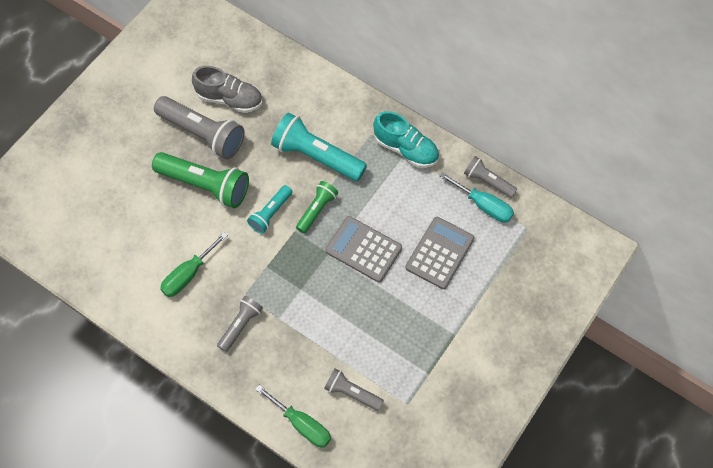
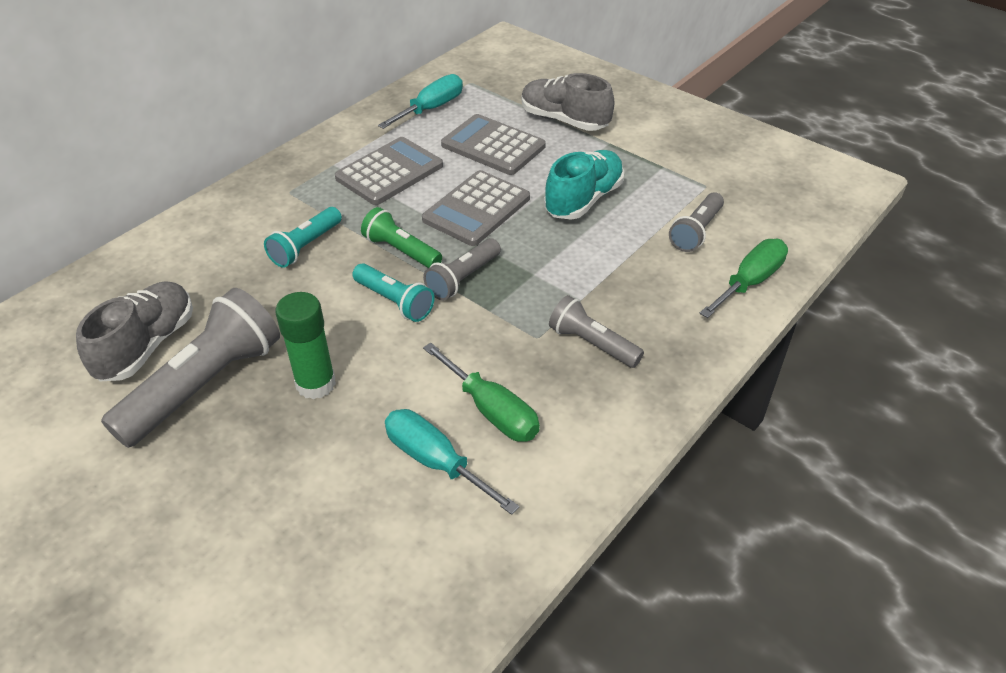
camera: 85 degrees left, 20 degrees down
(154, 251) = (435, 461): none -> turquoise screwdriver
(205, 185) = (316, 384): green flashlight -> green glue stick
(316, 156) = (305, 246): turquoise flashlight -> turquoise flashlight, size x0.56
(399, 190) = (389, 172): none -> grey calculator
(406, 149) = (325, 162): turquoise shoe -> turquoise shoe (583, 200)
(481, 301) = (564, 120): none -> grey shoe
(488, 181) = (397, 103): grey flashlight -> grey flashlight (463, 279)

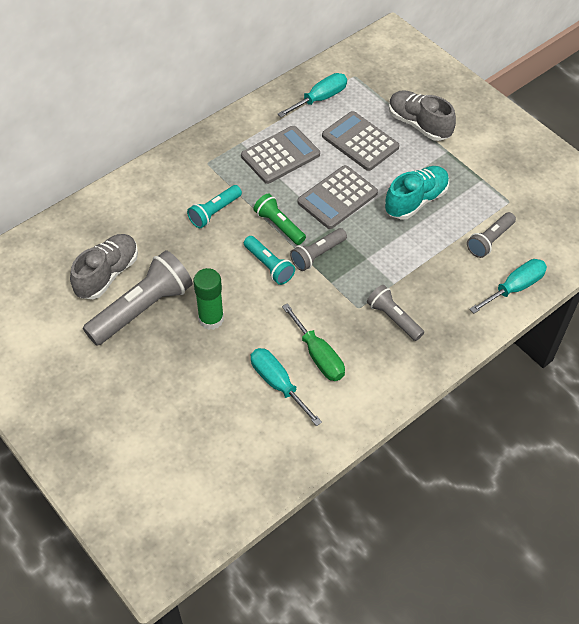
camera: 10 degrees right, 10 degrees up
(749, 282) = (514, 287): green screwdriver -> turquoise screwdriver

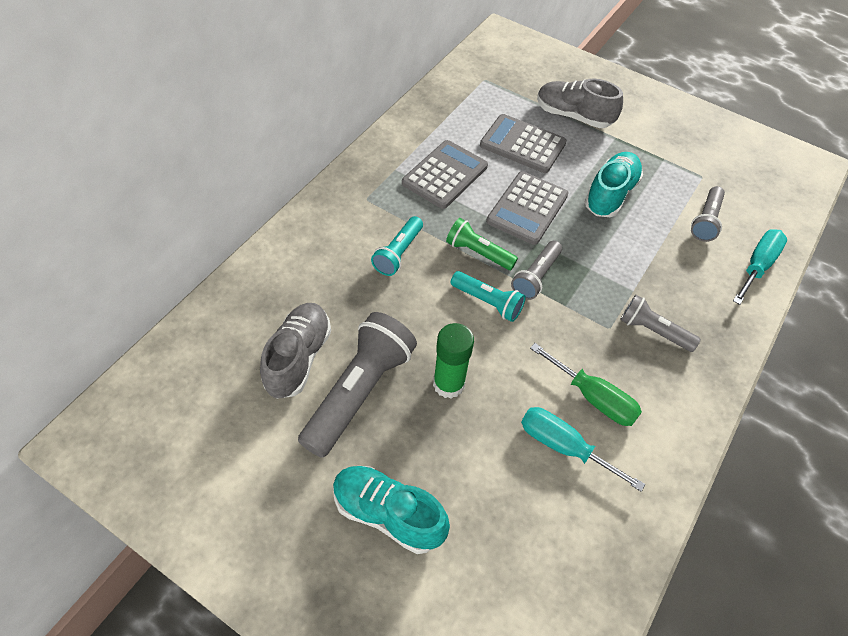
camera: 20 degrees left, 0 degrees up
(130, 395) = (388, 514): none -> turquoise shoe
(320, 98) = (460, 108): turquoise screwdriver -> none

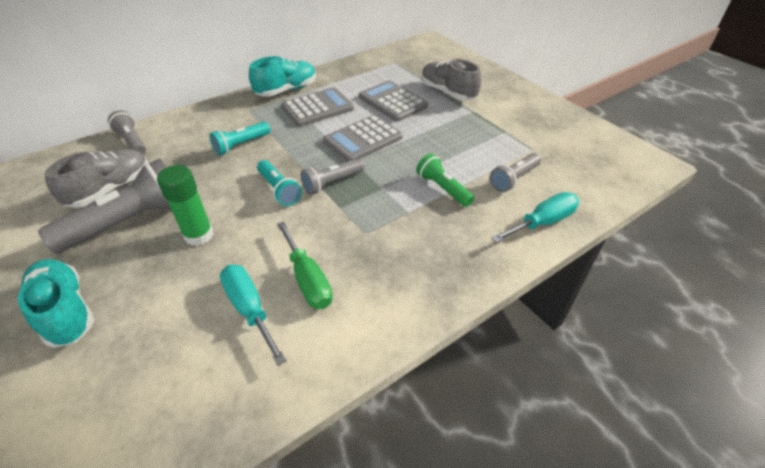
camera: 25 degrees right, 10 degrees down
(478, 252) = (300, 157): green flashlight -> green flashlight (443, 188)
(610, 195) = (439, 145): turquoise shoe -> turquoise shoe (286, 90)
(653, 331) = (403, 245): grey flashlight -> grey flashlight (132, 141)

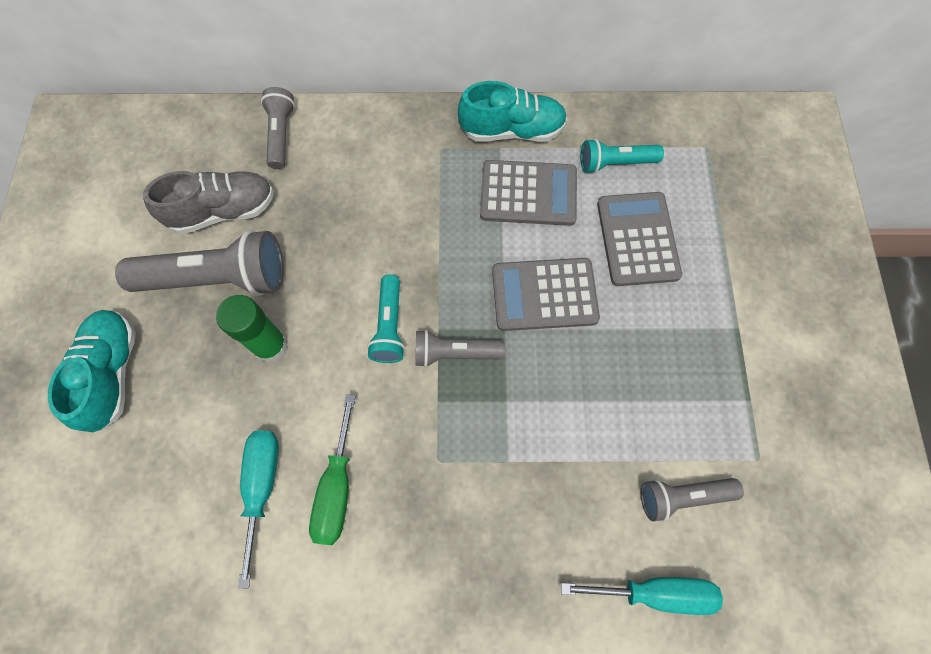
camera: 35 degrees right, 25 degrees up
(241, 145) = (393, 215): turquoise flashlight -> turquoise flashlight (615, 163)
(443, 188) = (578, 451): green flashlight -> none
(447, 93) = (732, 265): grey shoe -> none

